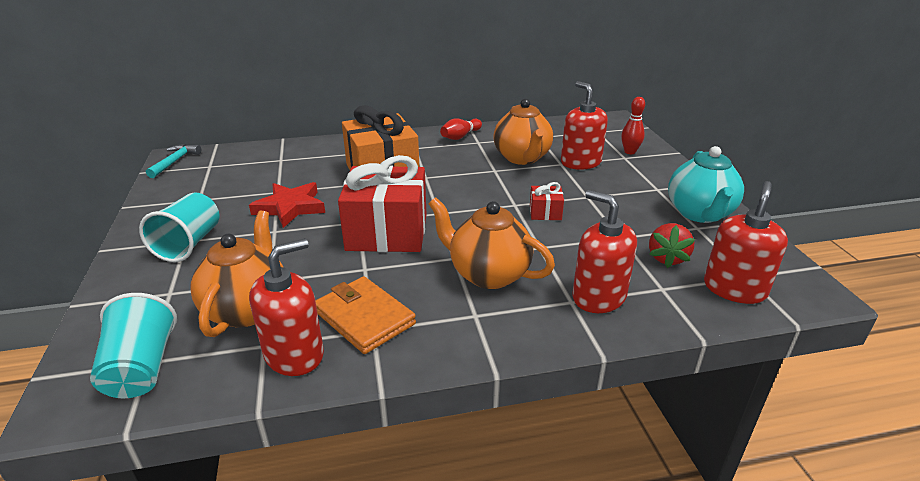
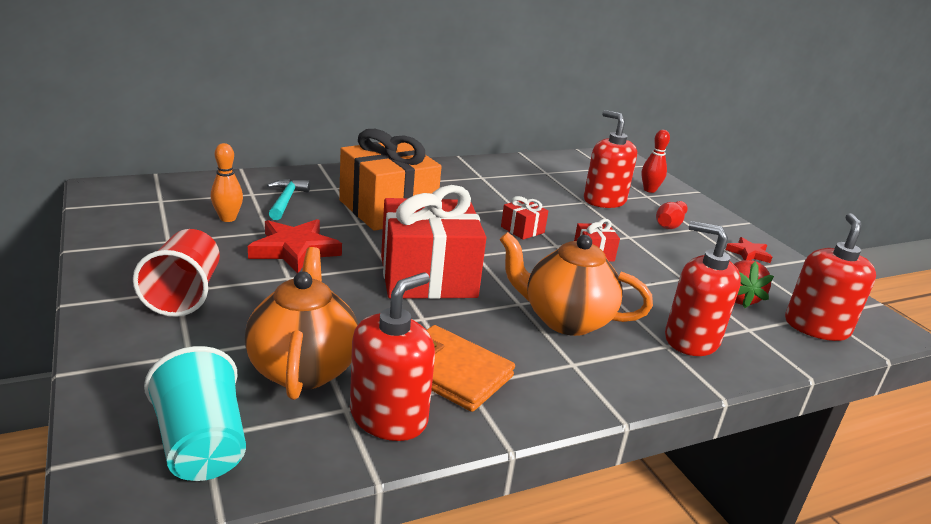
camera: 15 degrees left, 5 degrees down
(174, 162) = (109, 195): turquoise hammer -> turquoise hammer (286, 201)
(189, 244) = (184, 294): turquoise cup -> red cup
(252, 181) = (228, 218): none -> orange bowling pin
(460, 136) = (458, 170): red bowling pin -> red bowling pin (669, 224)
(490, 190) = (522, 230): none -> red gift
(522, 158) = (539, 195): orange teapot -> none
(699, 214) = (748, 253): turquoise teapot -> red star

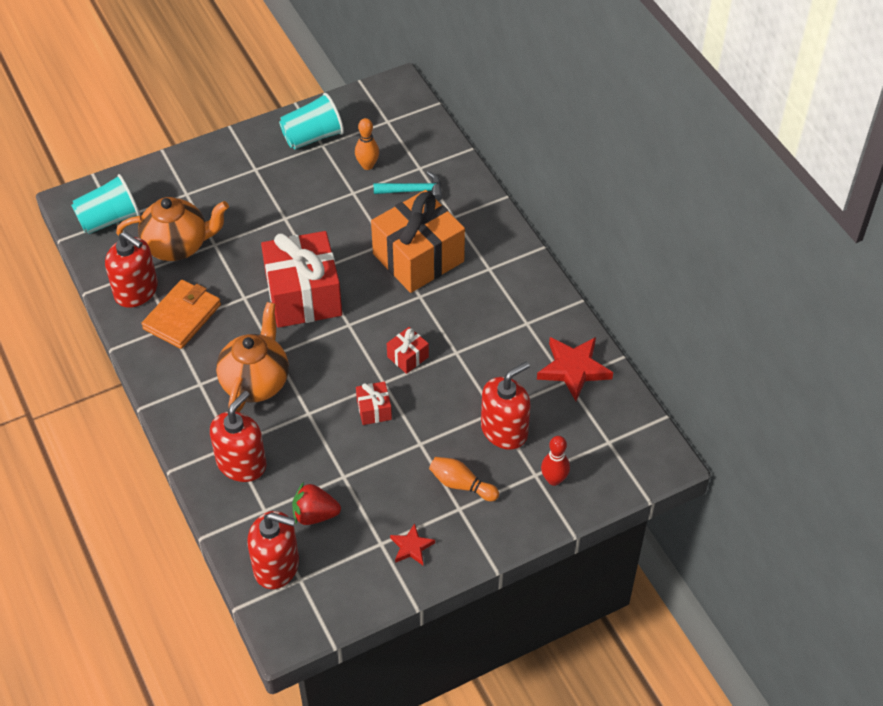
camera: 90 degrees right, 25 degrees up
(147, 245) = (313, 137): none -> turquoise cup
(184, 294) = (251, 173): red cup -> none
(295, 250) = (326, 213): red star -> red star (573, 369)
(669, 224) = (461, 484): red bowling pin -> orange bowling pin

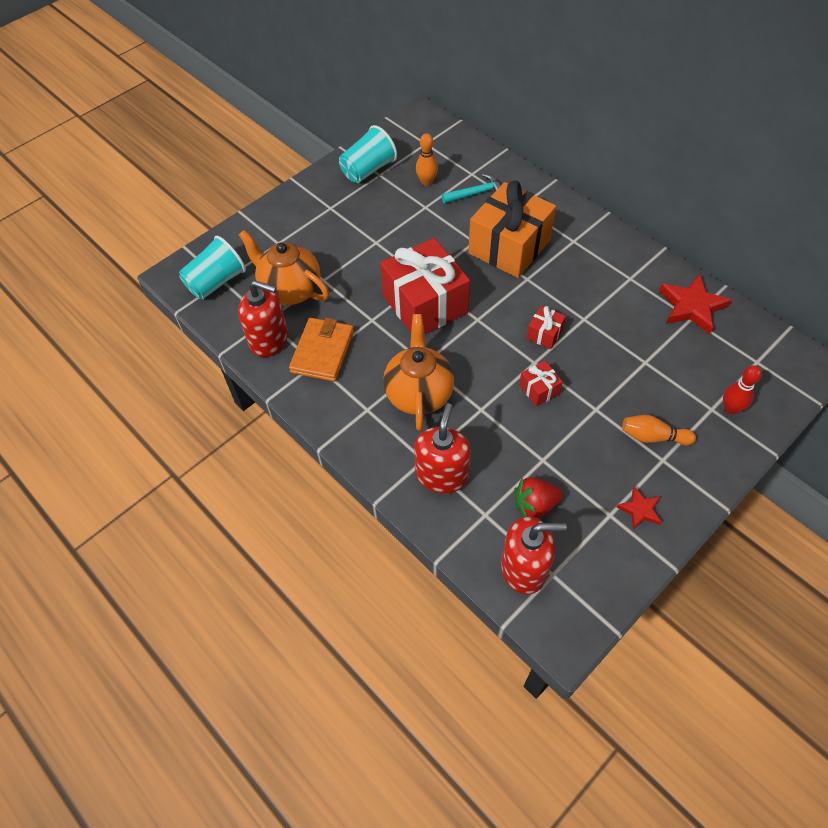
camera: 15 degrees left, 5 degrees up
(177, 246) = (290, 290): orange teapot -> orange teapot turned 120 degrees counterclockwise
(504, 430) = (663, 376): red soap dispenser -> none

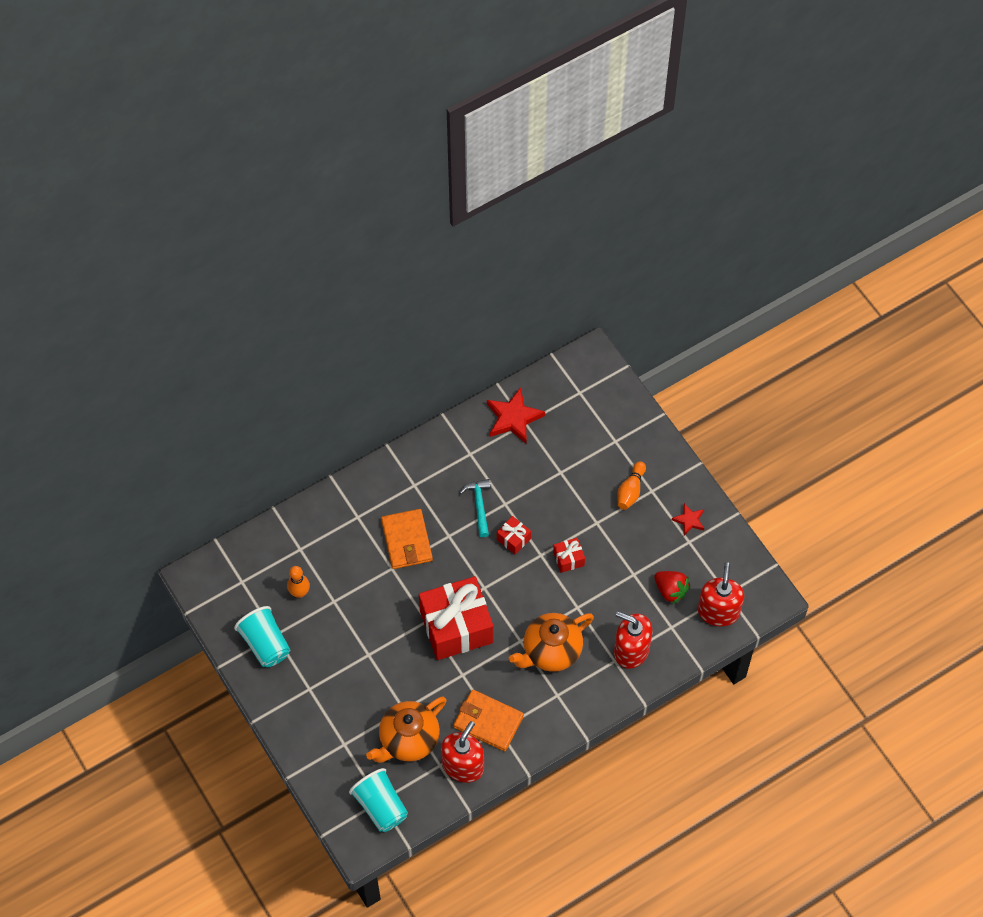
camera: 80 degrees left, 5 degrees up
(419, 393) = (551, 651): orange teapot -> orange teapot turned 45 degrees counterclockwise
(475, 193) = (328, 552): turquoise hammer -> turquoise hammer (479, 505)
(509, 247) = (406, 540): orange gift -> orange wallet
(535, 505) = (670, 590): red strawberry -> red strawberry turned 45 degrees counterclockwise
(730, 408) = (618, 428): red bowling pin -> none

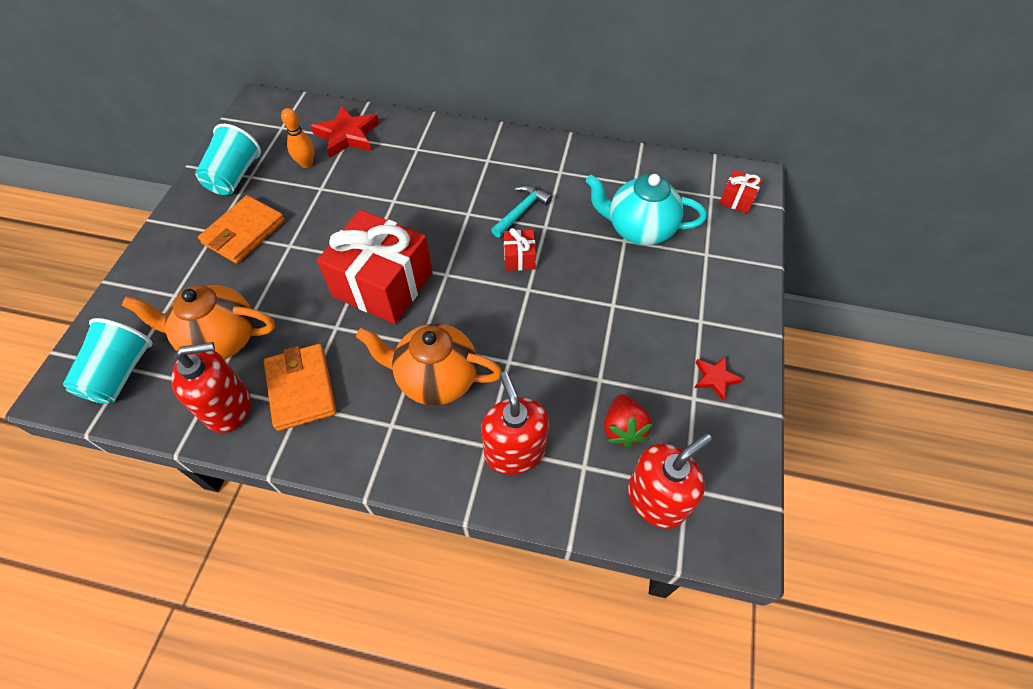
camera: 45 degrees right, 5 degrees down
(406, 540) = (430, 191): orange wallet -> orange wallet (244, 232)
(513, 418) = (628, 173): red star -> red star (347, 135)
(561, 457) = (639, 229): none -> turquoise teapot
(568, 559) = (550, 313): red gift -> red gift (737, 199)
(630, 491) = (678, 304): orange bowling pin -> none

